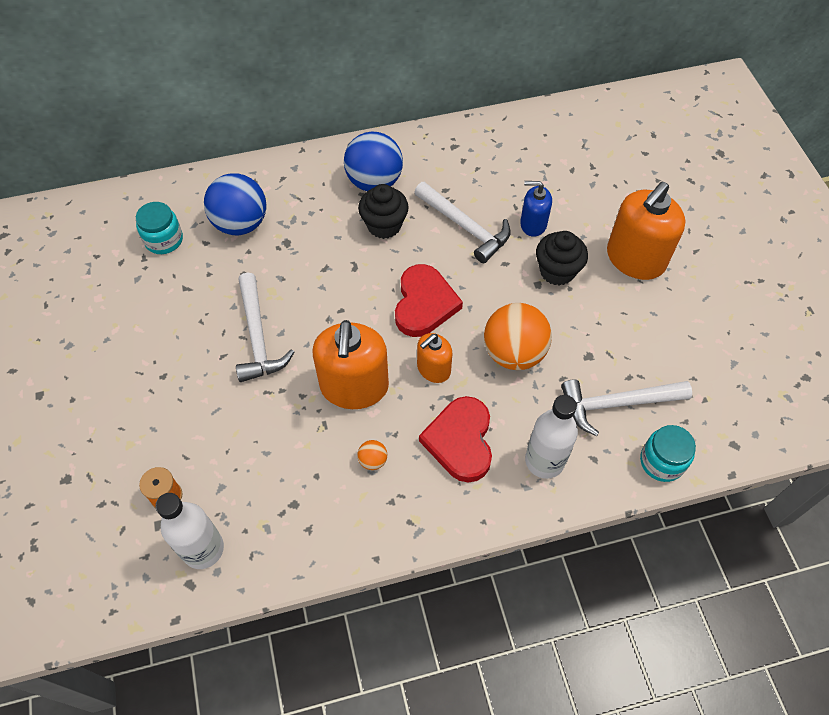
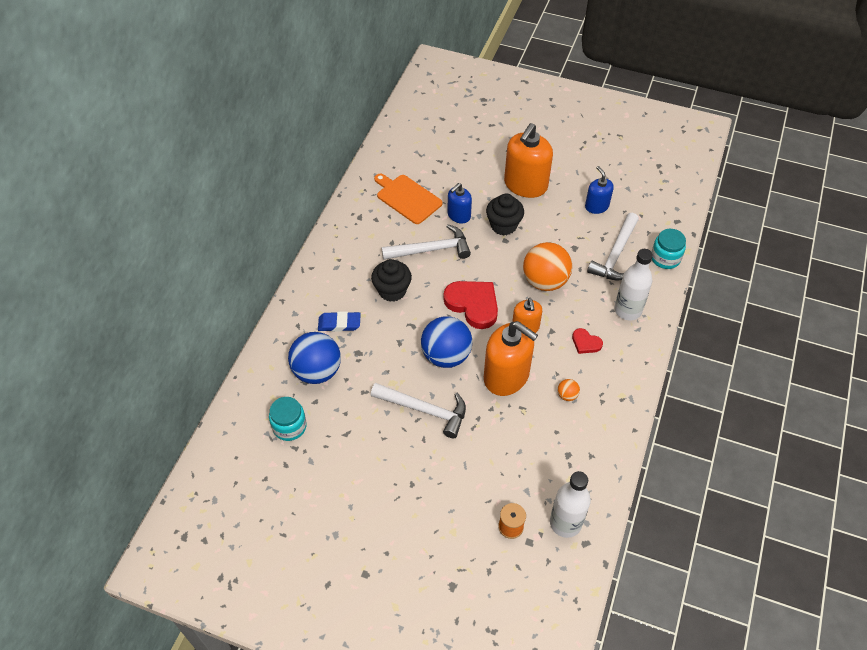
camera: 55 degrees left, 5 degrees down
(309, 207) = (339, 323): none -> blue eraser
(374, 182) = (350, 275): blue ball -> blue ball (446, 355)
(460, 441) = (585, 343): red heart -> red heart, size x0.51
(514, 169) = (407, 198): none -> orange cutting board
(635, 259) = (525, 185): orange soap dispenser -> orange soap dispenser turned 45 degrees clockwise
(672, 345) = (596, 206): none -> blue soap dispenser

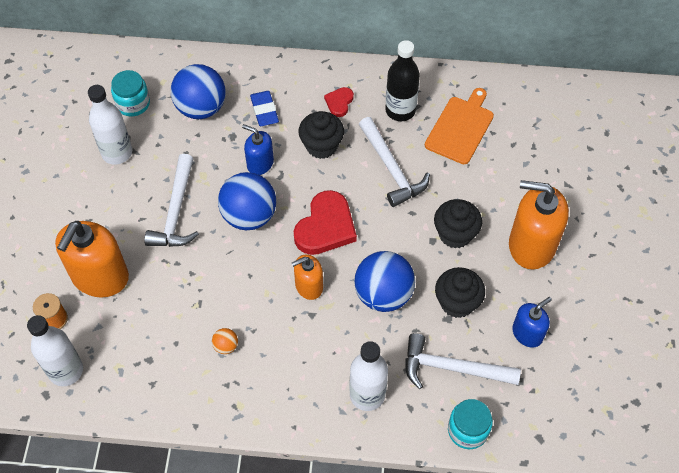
camera: 75 degrees right, 5 degrees up
(343, 448) = (117, 153): none -> white bottle
(376, 231) = (400, 110): none -> black bottle
(459, 215) = (453, 184): blue soap dispenser -> blue soap dispenser (260, 163)
(506, 376) = (236, 279): orange soap dispenser -> orange soap dispenser (100, 277)
(545, 281) = (383, 294): orange ball -> blue ball
(562, 239) = (457, 302): none -> black cupcake
(585, 343) = (304, 354): red heart -> red heart (339, 102)

